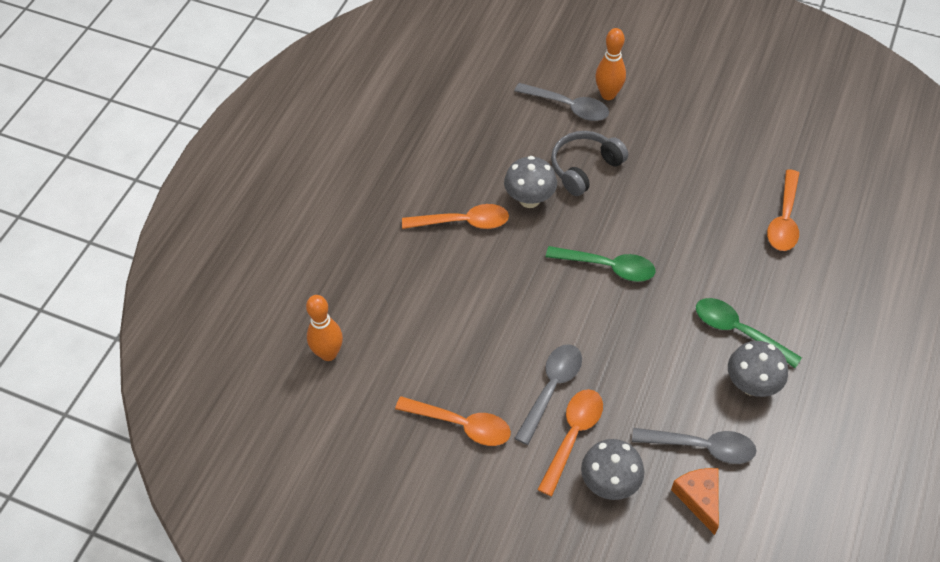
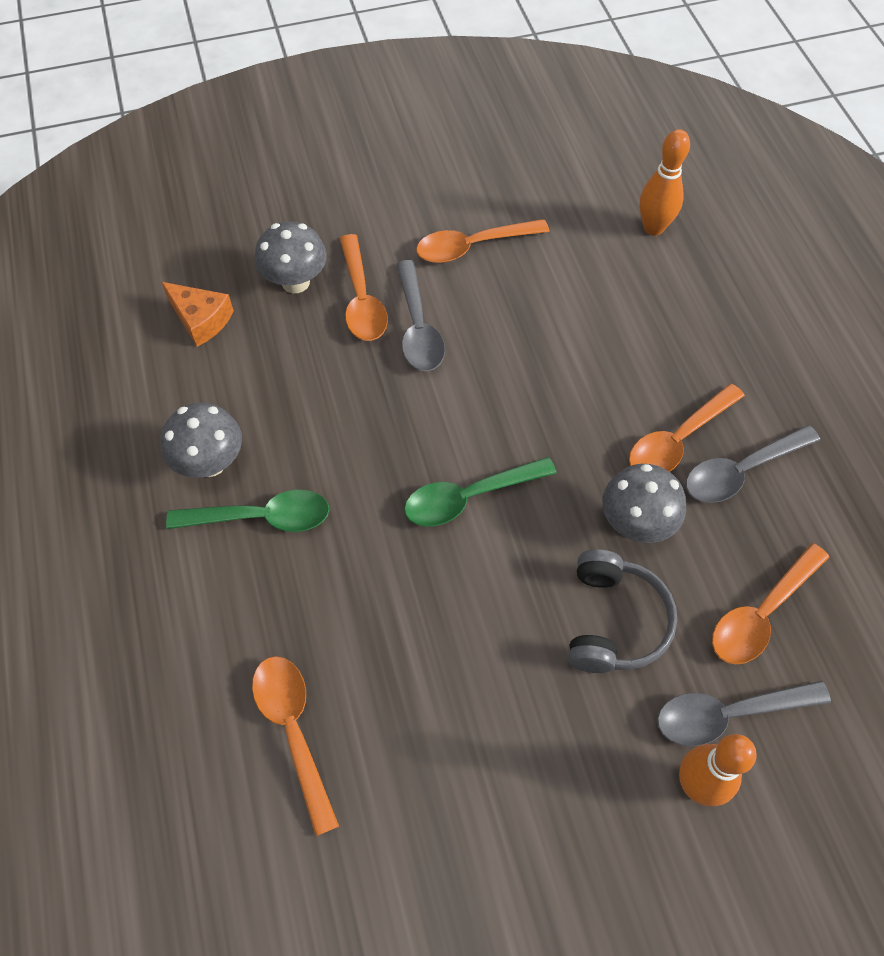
camera: 140 degrees right, 5 degrees up
(510, 129) = (761, 613): none -> orange spoon
(701, 447) = (227, 366): grey spoon -> grey spoon (741, 471)

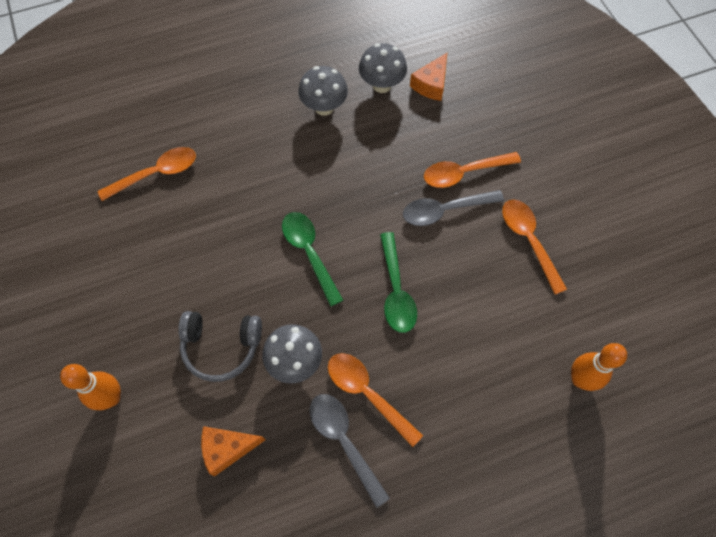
camera: 85 degrees right, 5 degrees up
(261, 517) = (288, 139): green spoon -> green spoon (396, 290)
(295, 282) = (472, 132): grey mushroom -> grey mushroom (382, 85)
(728, 714) = (156, 420): grey spoon -> none
(761, 613) = (227, 449): orange spoon -> orange cheese

